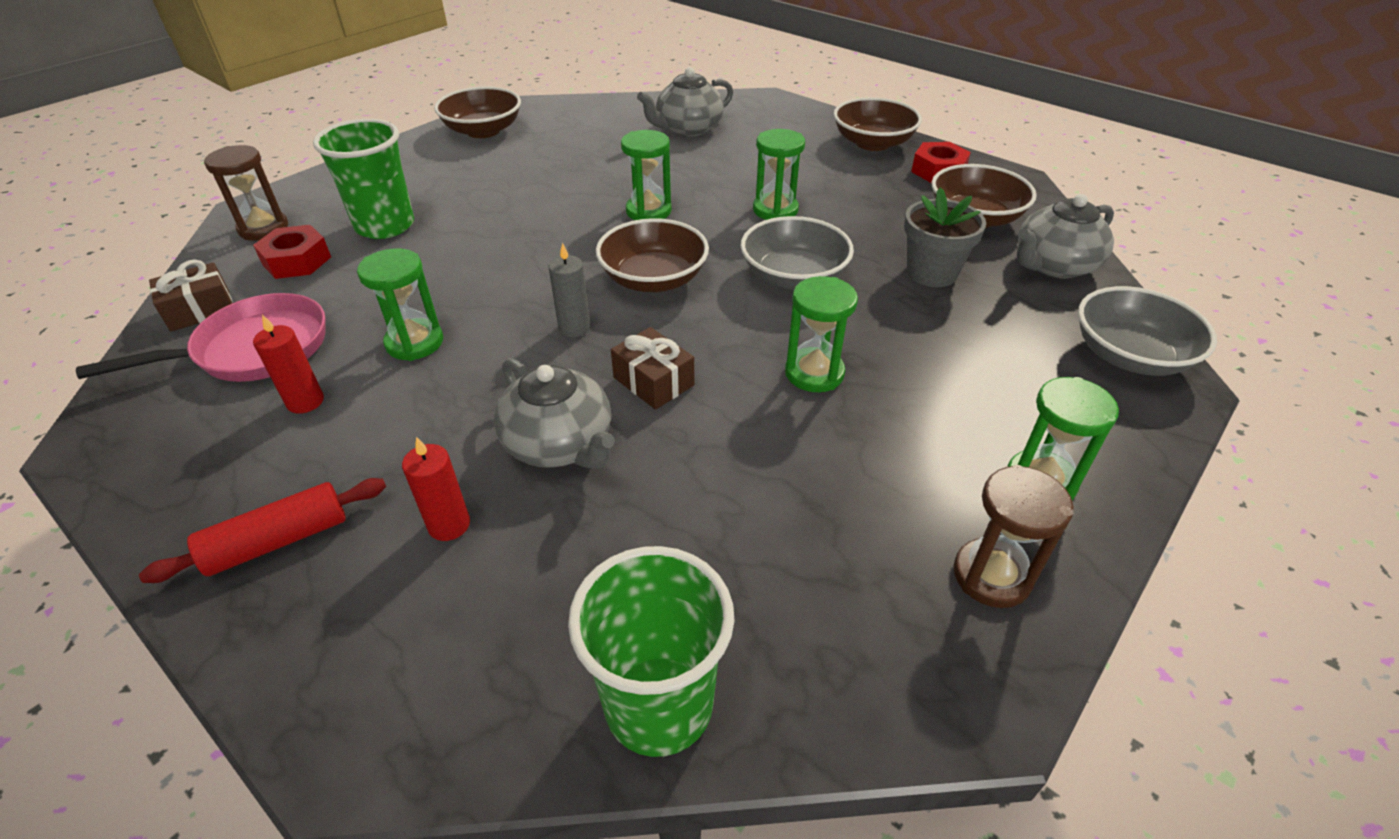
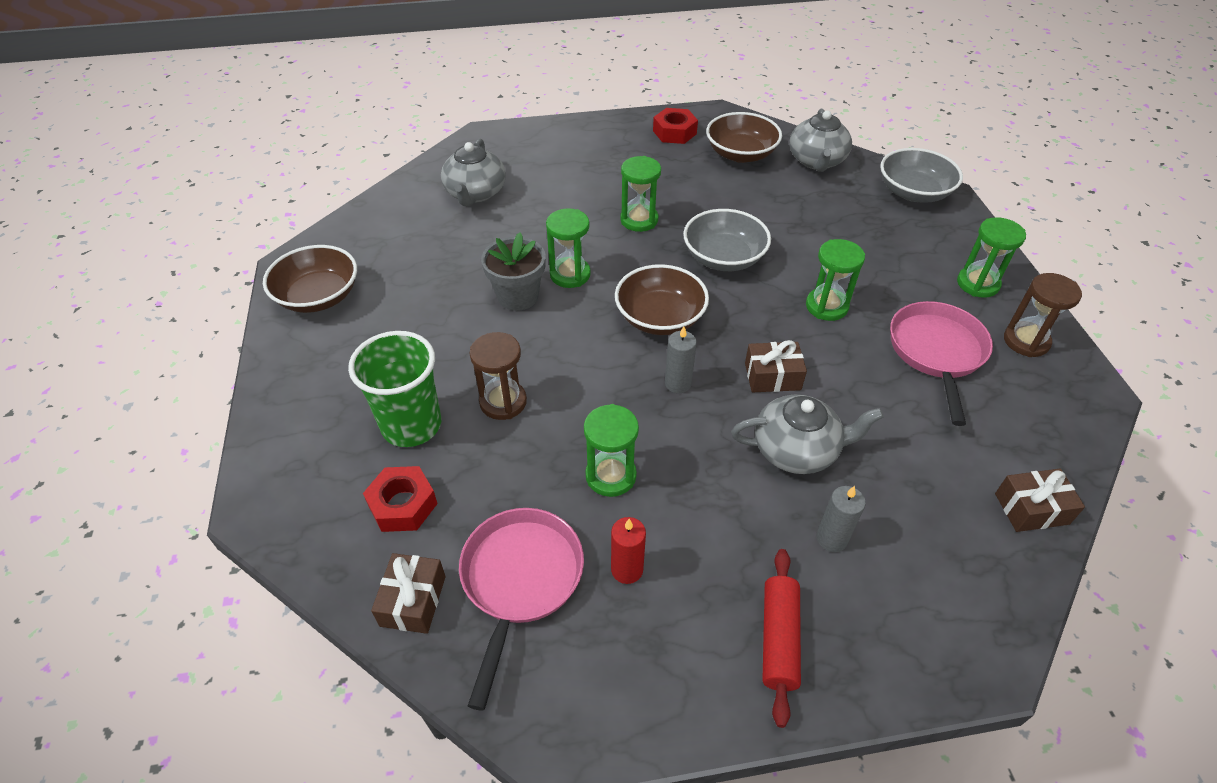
camera: 50 degrees left, 5 degrees up
(263, 228) = (312, 509): brown hourglass -> brown hourglass (503, 402)
(449, 525) = (831, 539): red candle -> grey candle
(659, 705) = (1031, 509): green cup -> brown gift
(852, 493) = (936, 352): none -> pink pan
(872, 143) = (608, 133): brown bowl -> none
(931, 273) = (777, 205): grey flower pot -> grey flower pot (518, 296)

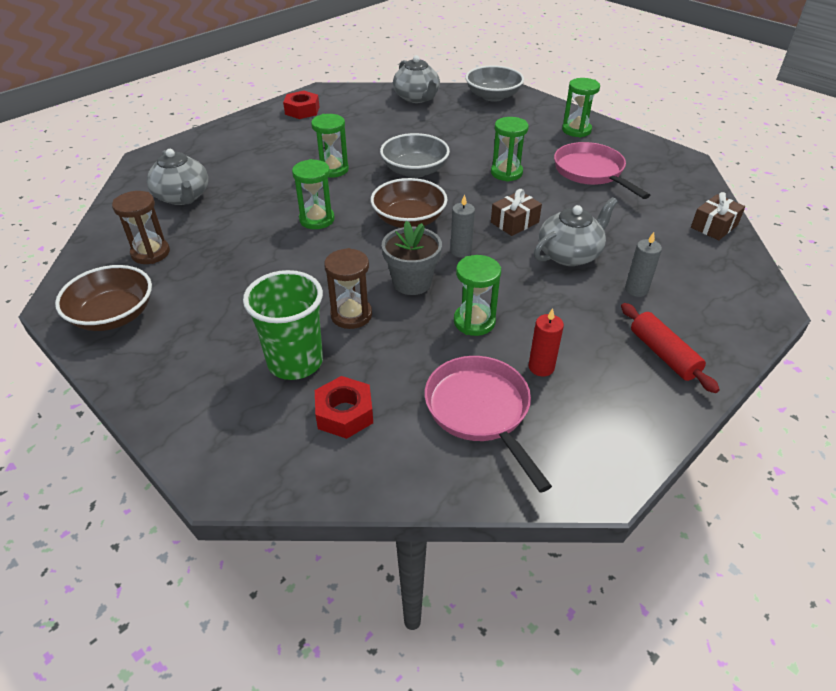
camera: 35 degrees left, 5 degrees down
(413, 601) = (419, 466): brown gift -> none
(518, 296) = (291, 247): grey flower pot -> grey flower pot (412, 282)
(740, 154) = (363, 109): brown bowl -> none
(1026, 341) = (629, 149): brown hourglass -> brown hourglass (150, 253)

